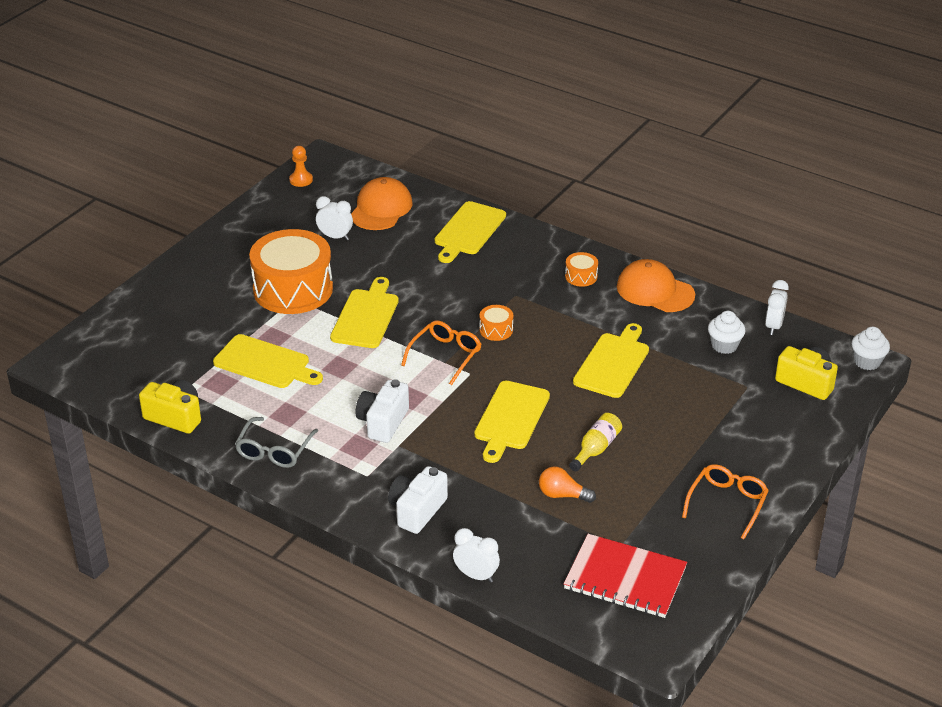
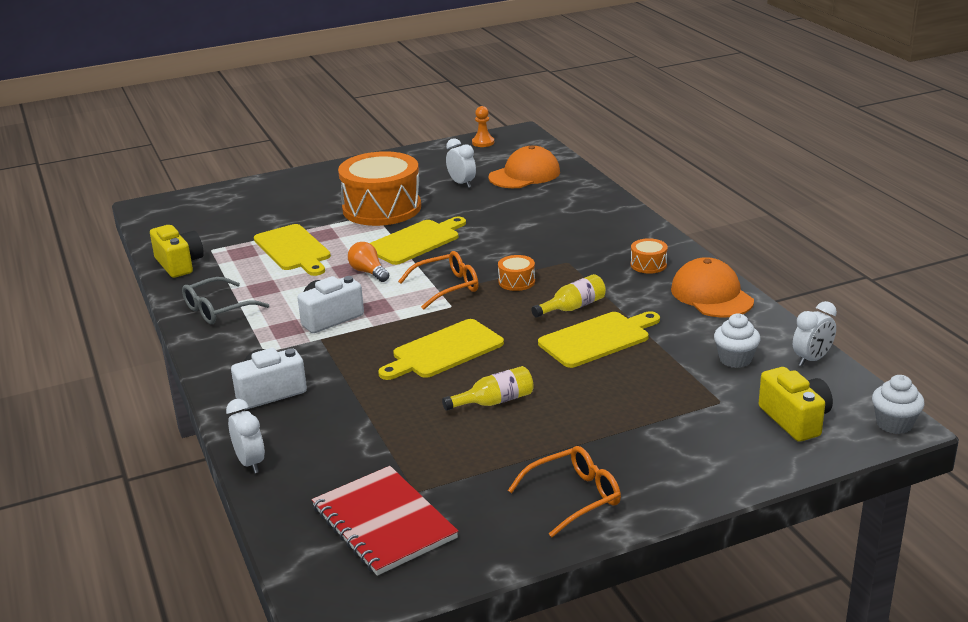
camera: 35 degrees right, 10 degrees down
(468, 231) = (582, 207): yellow cutting board -> none
(562, 495) = (414, 427): orange light bulb -> orange light bulb (368, 272)
(565, 340) = (573, 307): none -> yellow bottle

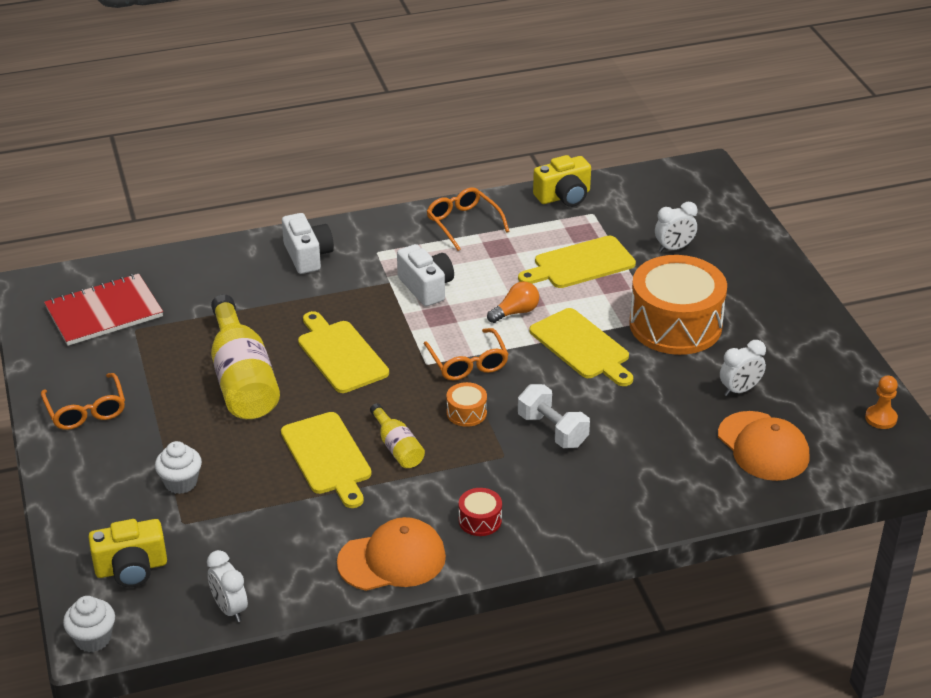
camera: 95 degrees right, 10 degrees up
(217, 310) = (463, 223): grey glasses -> orange glasses
(250, 463) = (209, 249): white clock -> white clock (674, 248)
(494, 401) = (242, 379): yellow bottle -> yellow bottle, size x1.99
(529, 245) = (552, 430): none -> white dumbbell
(648, 265) = (480, 520): orange drum -> red drum
(735, 359) = (252, 549): white cupcake -> white cupcake (181, 482)

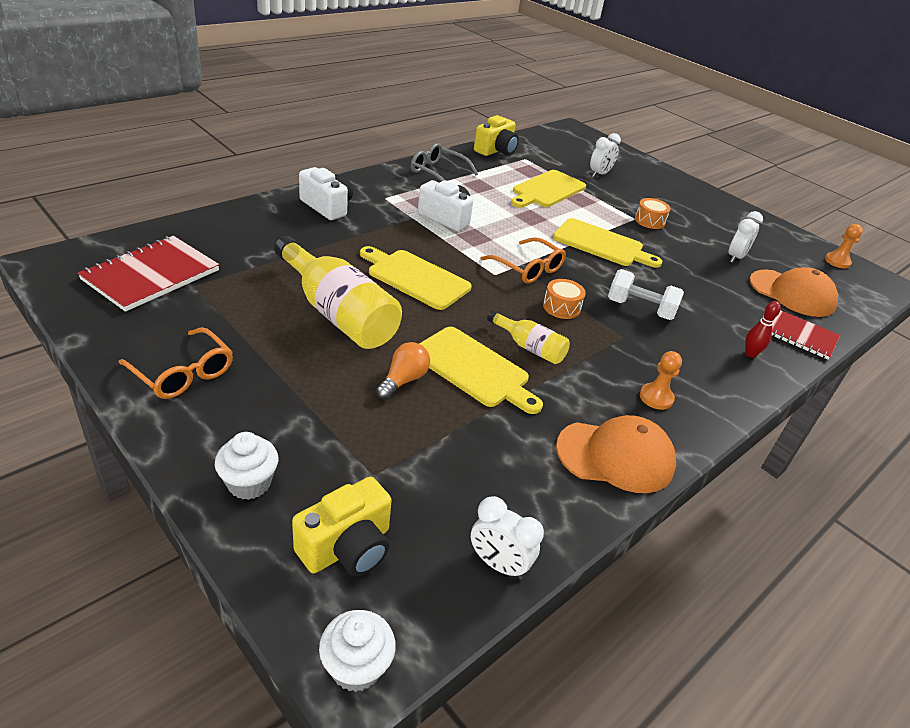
camera: 30 degrees left, 0 degrees up
(181, 482) = (341, 428): white cupcake -> white cupcake (249, 483)
(392, 559) = (615, 456): orange cap -> orange cap turned 45 degrees clockwise
(463, 223) = (437, 172): orange glasses -> grey glasses
(480, 520) = (656, 397): red drum -> orange pawn
(516, 312) = (531, 227): orange light bulb -> orange light bulb (403, 380)
(629, 501) = (750, 354): none -> red bowling pin
(675, 325) = (649, 221): orange drum -> orange drum, size x0.41
(713, 494) = (799, 335): none -> red notebook

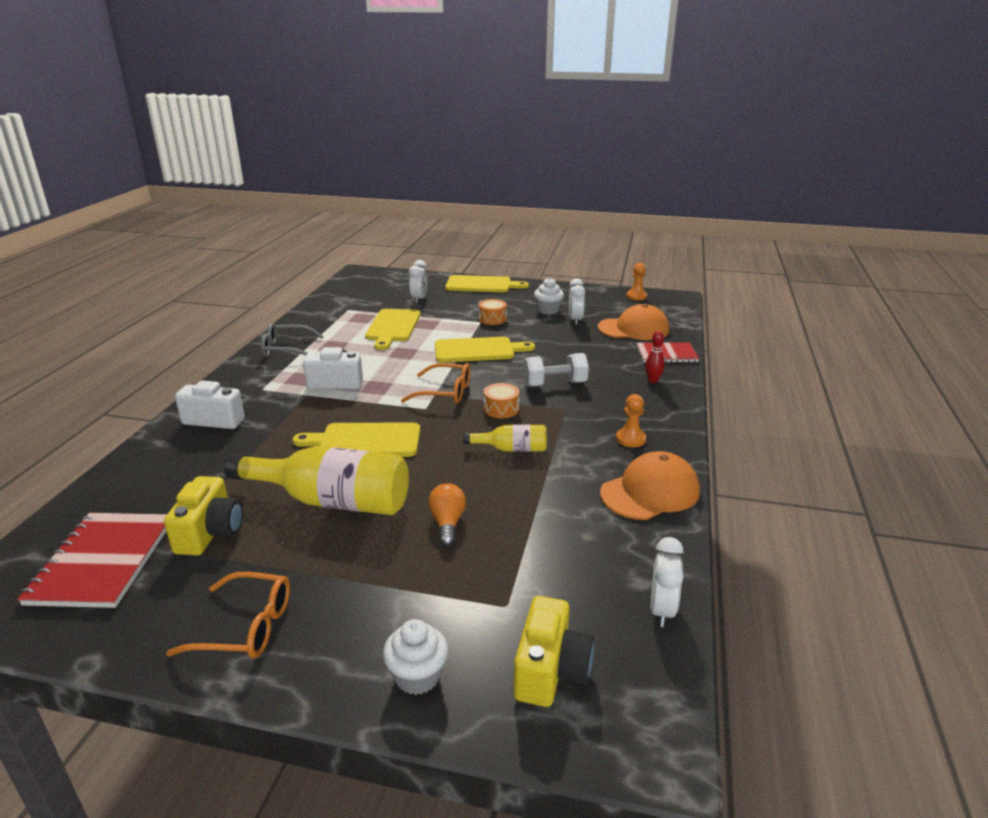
camera: 30 degrees left, 10 degrees down
(356, 667) = (655, 747): white cupcake -> white cupcake (548, 310)
(474, 369) = (490, 486): yellow cutting board -> yellow cutting board (482, 285)
(496, 150) = (316, 312): yellow camera -> yellow camera (210, 533)
(498, 564) = (662, 610): white clock -> white clock turned 75 degrees counterclockwise

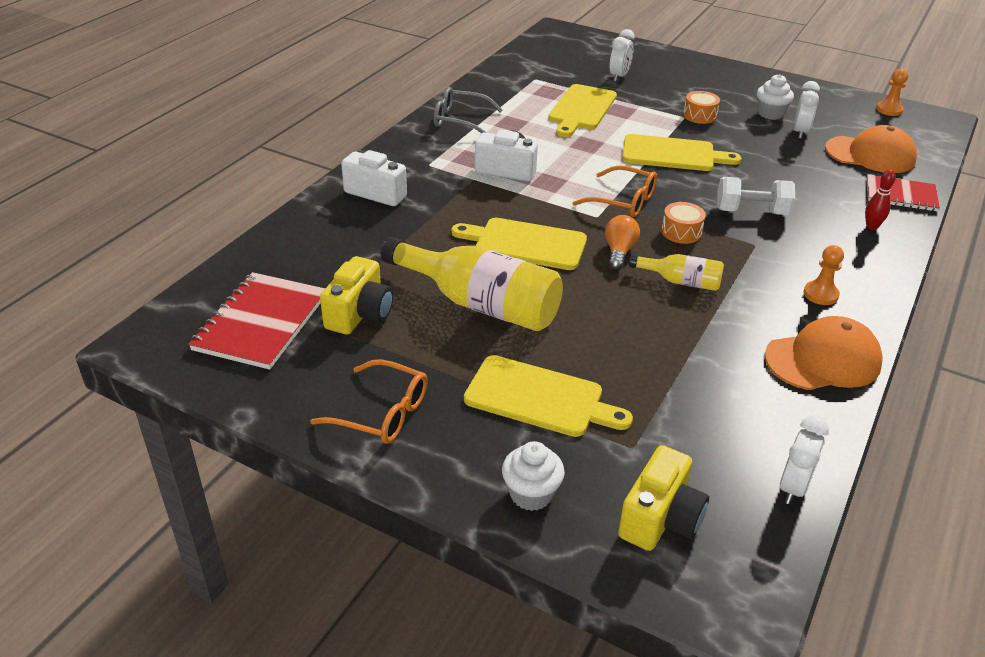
camera: 15 degrees right, 10 degrees up
(447, 523) = (592, 351): orange light bulb -> orange light bulb (619, 252)
(482, 285) = (698, 67): yellow cutting board -> yellow cutting board (539, 398)

